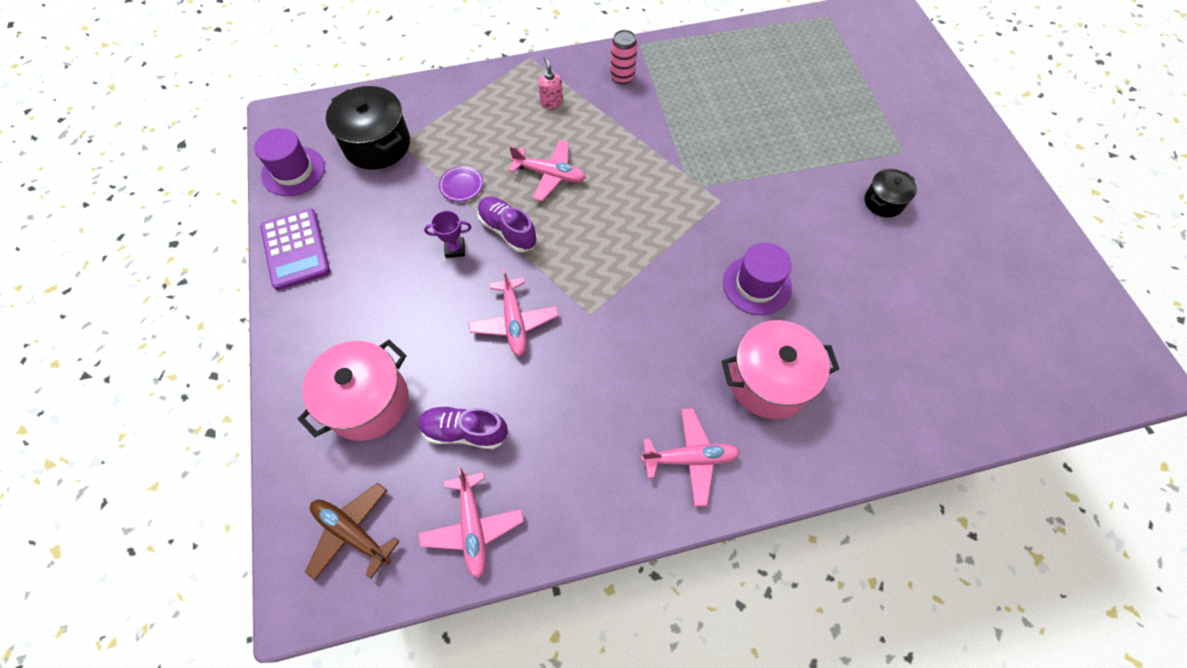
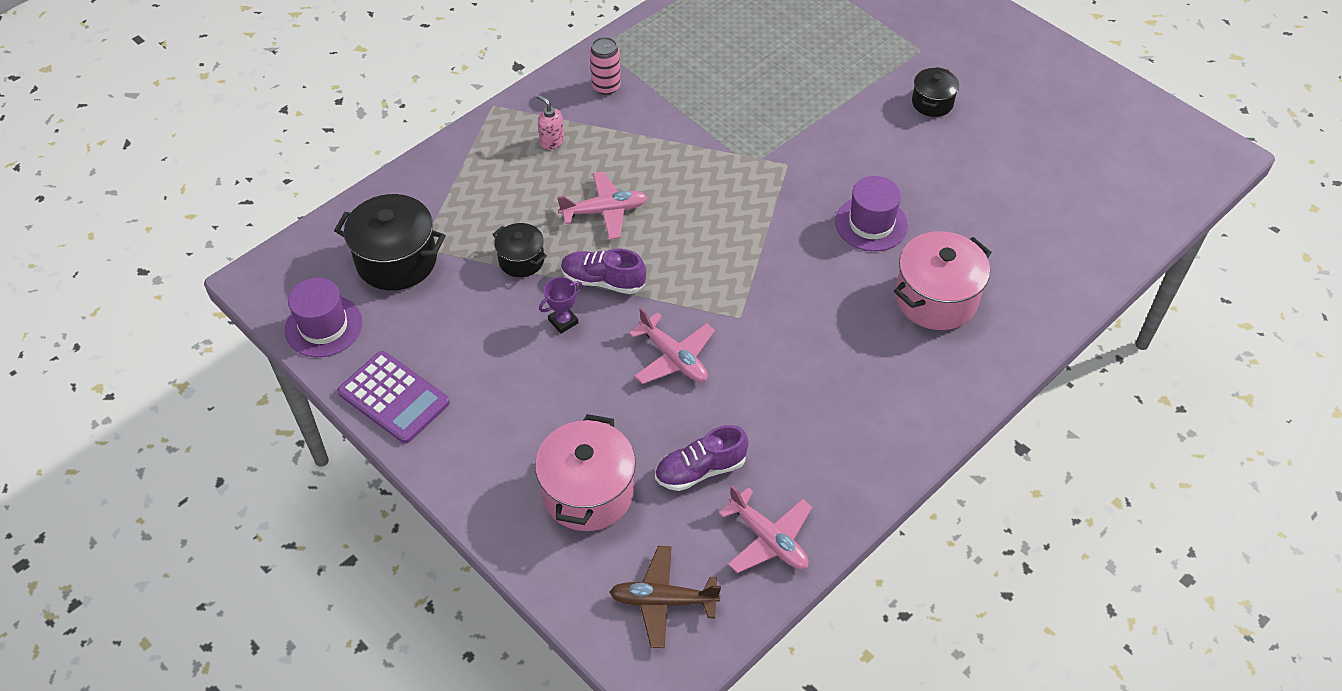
camera: 30 degrees left, 10 degrees down
(461, 185) = (521, 260): purple plate -> black pot
(690, 458) = (913, 391): pink plane -> none

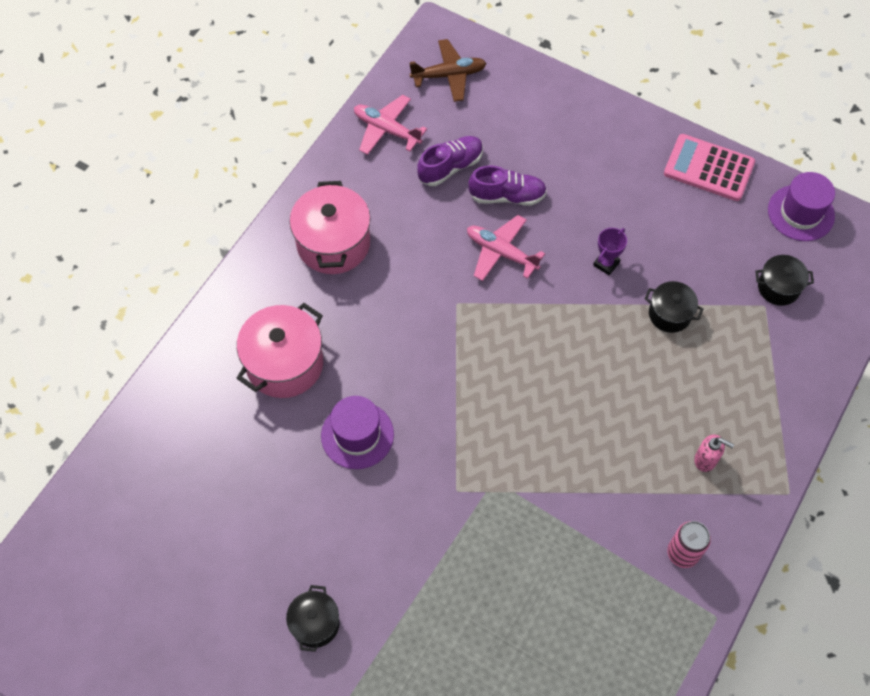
camera: 165 degrees right, 10 degrees up
(394, 398) = (709, 168): purple calculator -> pink calculator
(396, 260) = (778, 287): black pot -> black pot, size x0.57
(588, 492) = (528, 132): pink pot -> pink pot (333, 243)
(603, 281) = (588, 311): purple shoe -> purple shoe (507, 196)
(604, 211) = (617, 386): pink plane -> none

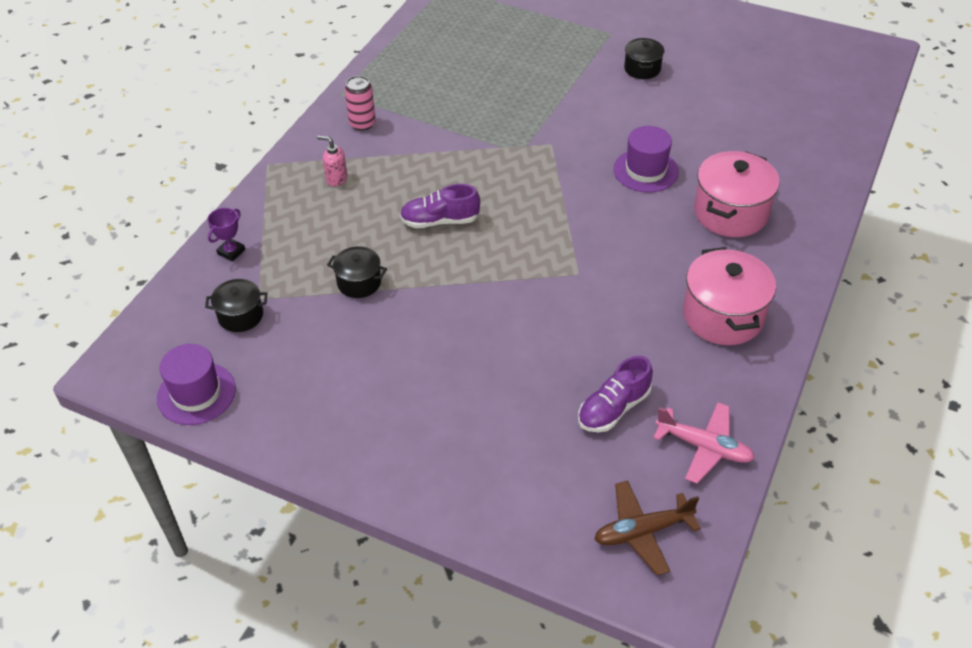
camera: 175 degrees right, 15 degrees down
(501, 252) = (539, 323): pink plane -> none
(507, 196) = (540, 381): purple shoe -> purple shoe (440, 221)
(606, 264) = (424, 322): purple trophy -> purple trophy (231, 252)
(709, 168) = (297, 436): pink calculator -> none

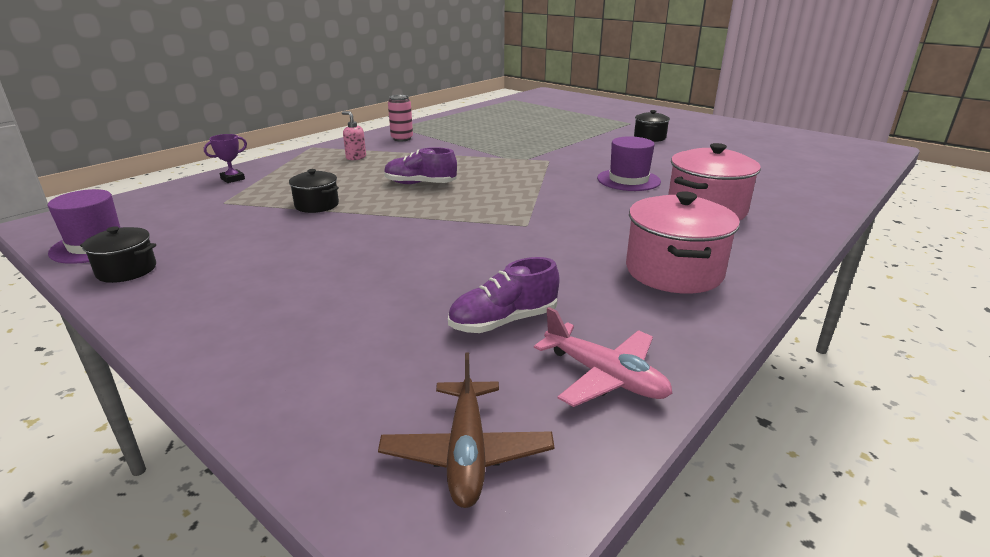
camera: 15 degrees right, 20 degrees down
(240, 316) = (196, 209): black pot -> black pot (126, 270)
(642, 531) = (466, 453): brown plane -> brown plane turned 90 degrees counterclockwise

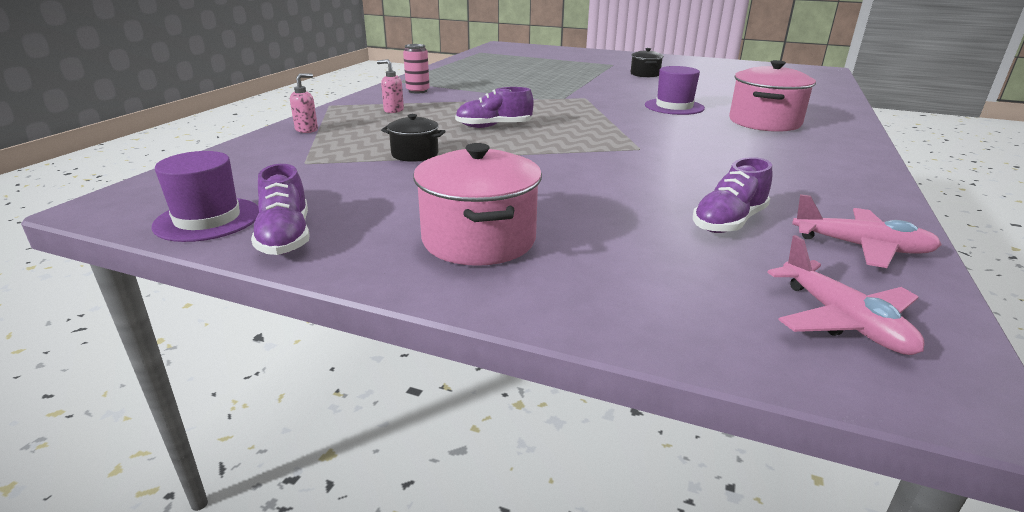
camera: 20 degrees left, 0 degrees up
(126, 270) = (285, 237): black pot -> purple shoe
(232, 179) = (282, 141): purple trophy -> none
(264, 170) = (307, 130): none -> pink soap dispenser
(466, 453) = (842, 320): brown plane -> pink plane
(674, 271) = (803, 167): pink pot -> pink pot (479, 240)

